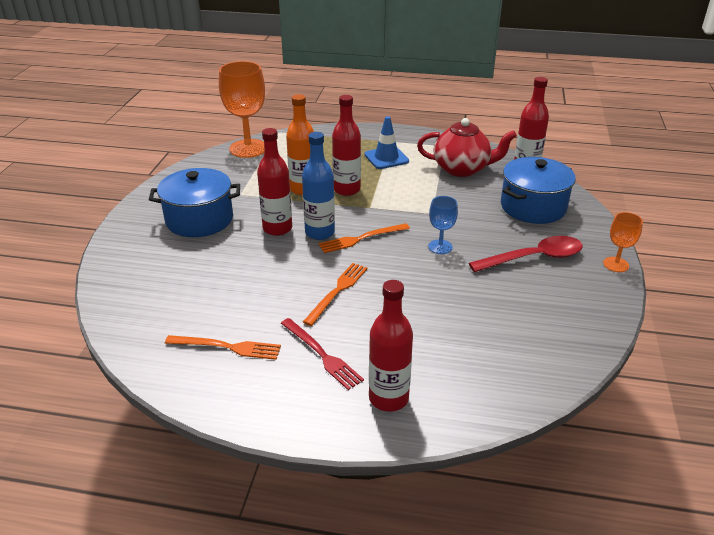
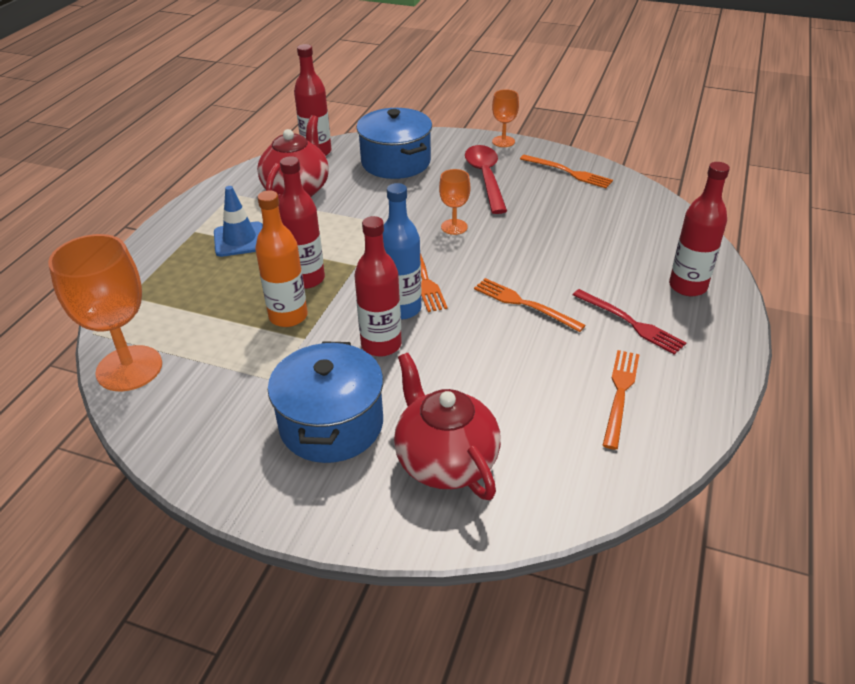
camera: 80 degrees left, 5 degrees up
(163, 265) = (445, 461): none -> red teapot
(322, 355) = (630, 323): red fork -> red fork turned 75 degrees clockwise
(440, 247) = (454, 227): blue goblet -> orange goblet
(577, 311) = (568, 172): none -> orange fork

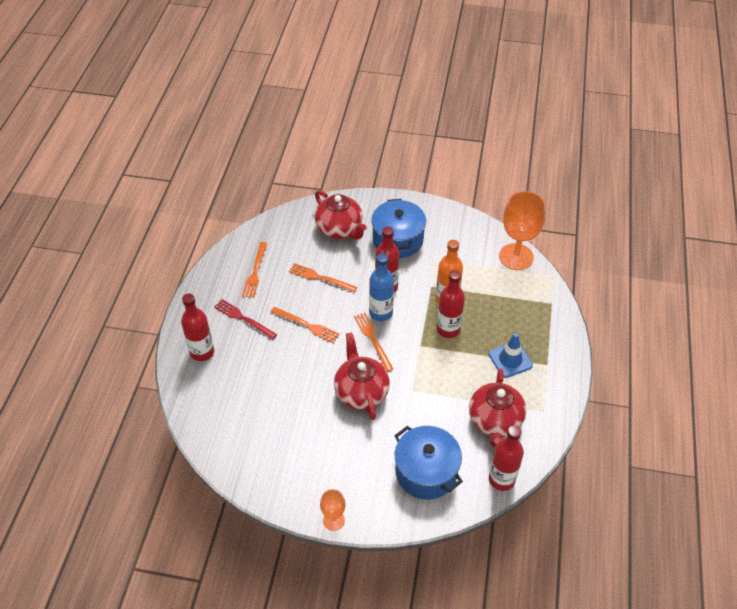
camera: 170 degrees right, 10 degrees up
(454, 227) = (361, 392): orange goblet -> red teapot
(485, 178) = (344, 457): red spoon -> none
(568, 172) = (274, 475): orange fork -> orange fork (320, 278)

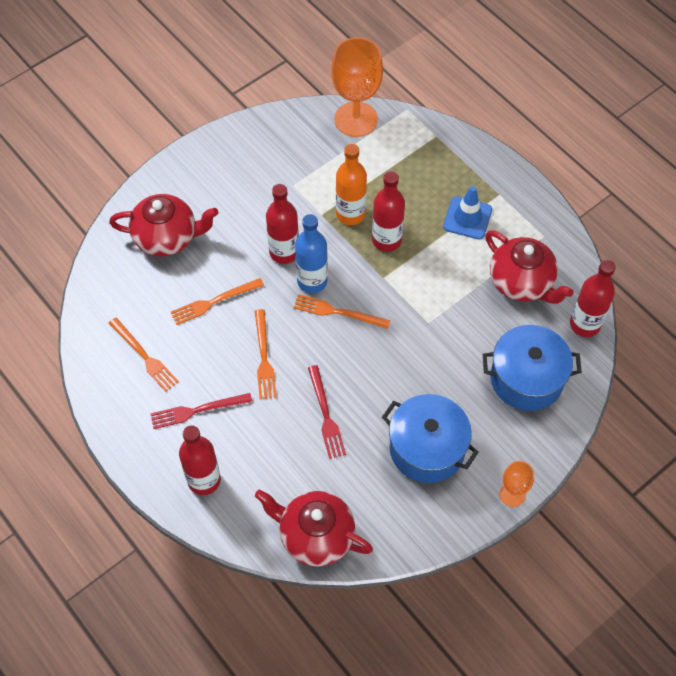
camera: 50 degrees left, 10 degrees up
(297, 381) = (326, 415): none -> red fork
(307, 325) = (264, 357): orange fork -> orange fork turned 105 degrees clockwise
(361, 392) = (390, 367): red teapot -> red teapot (315, 536)
(398, 240) = (234, 198): blue pot -> blue pot (427, 448)

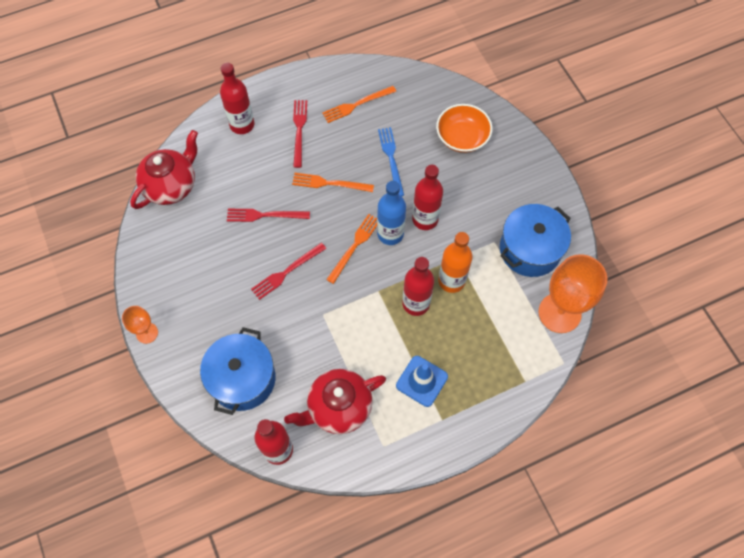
camera: 105 degrees right, 5 degrees up
(167, 238) = (462, 137): red teapot -> orange bowl
(214, 302) = (391, 159): orange fork -> blue fork
(390, 371) = (286, 272): none -> red fork
(427, 448) = (209, 280): blue pot -> blue pot (530, 249)

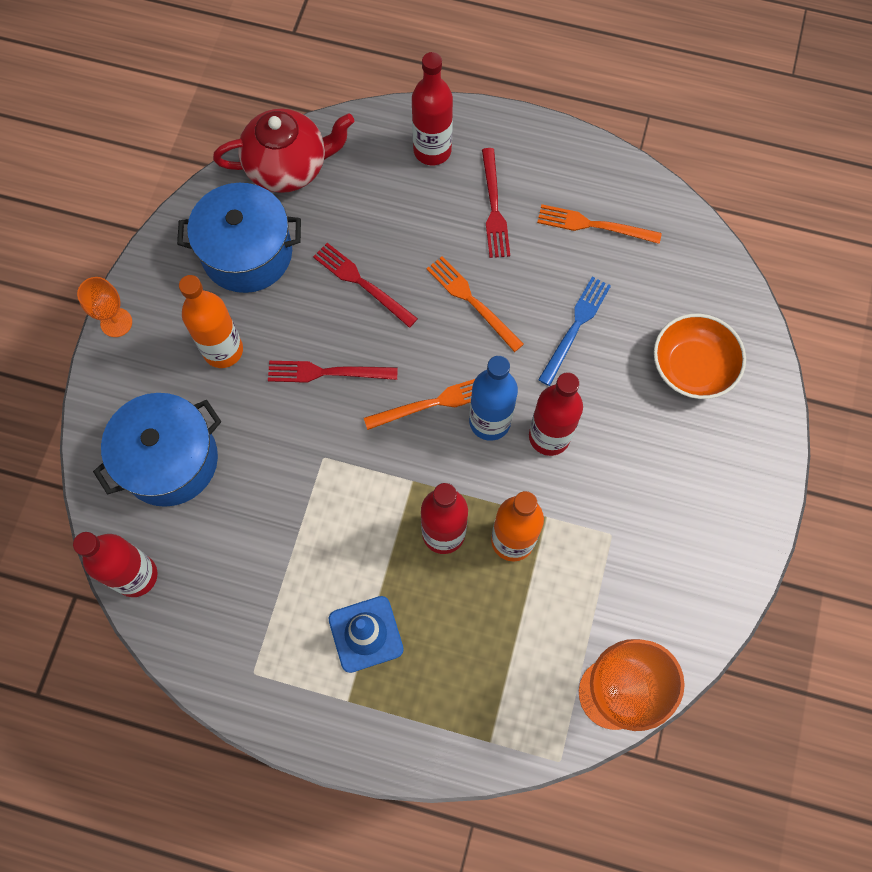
camera: 40 degrees right, 5 degrees up
(220, 302) = (223, 350): none -> orange bottle
(299, 130) = (494, 207): red fork -> red fork turned 135 degrees clockwise
(338, 407) = (243, 583): red teapot -> none
(530, 249) = (649, 581): blue pot -> blue pot (247, 253)

